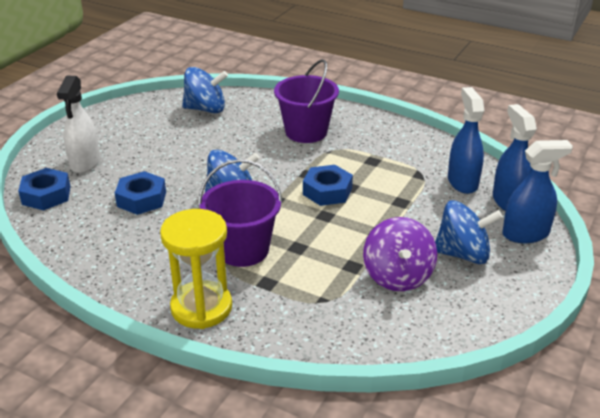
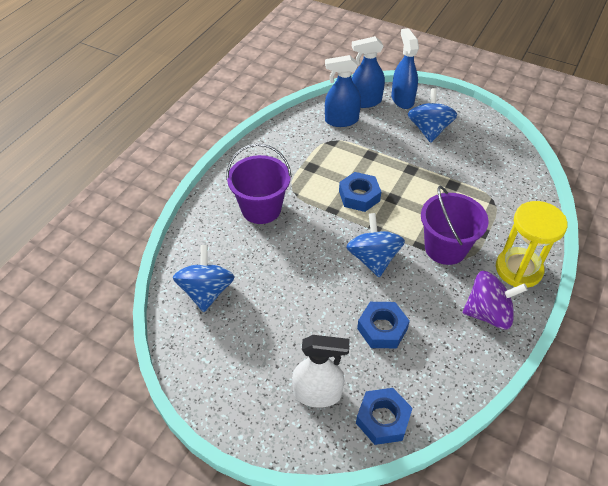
camera: 90 degrees left, 15 degrees up
(397, 276) = (459, 162): purple spinning top -> purple spinning top (488, 313)

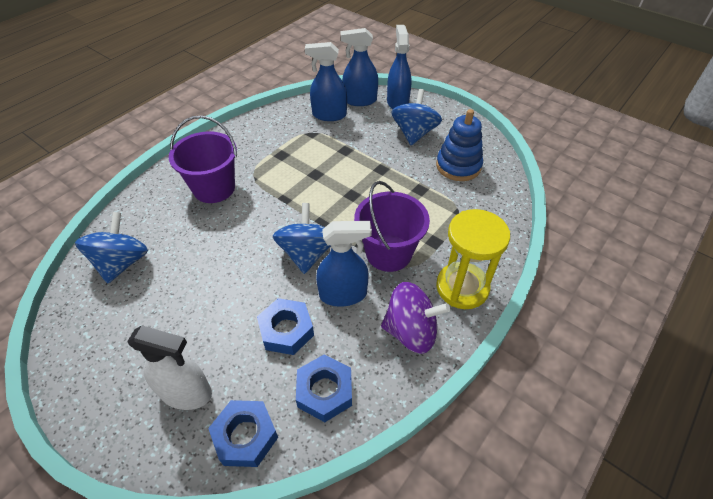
camera: 10 degrees right, 0 degrees up
(359, 196) = (318, 188): blue nut -> blue nut (325, 391)
(419, 290) = (343, 294): none -> blue spray bottle
(480, 158) = (458, 166): none -> blue stacking toy

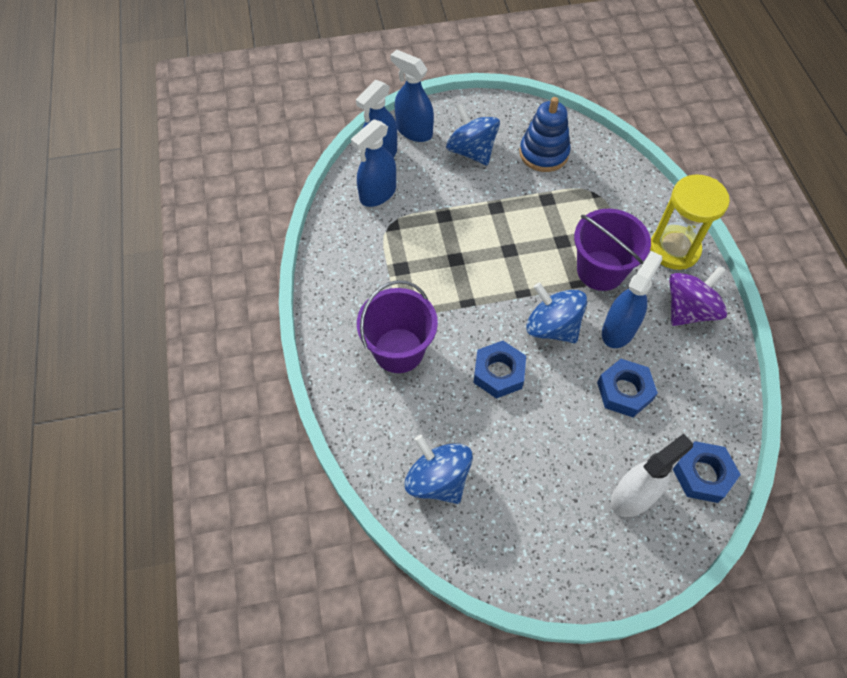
camera: 50 degrees left, 10 degrees up
(325, 391) = (701, 400): blue nut -> blue nut (499, 373)

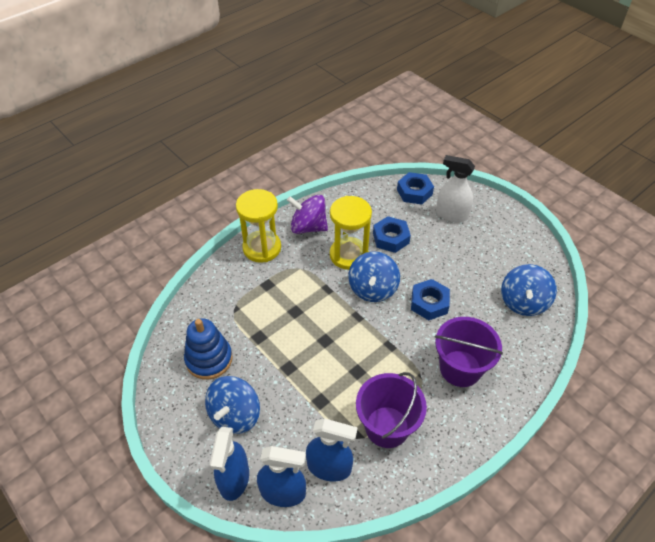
camera: 120 degrees left, 10 degrees down
(600, 270) = (307, 280): purple bucket -> purple bucket (387, 427)
(619, 330) = (349, 255): blue spray bottle -> yellow hourglass

